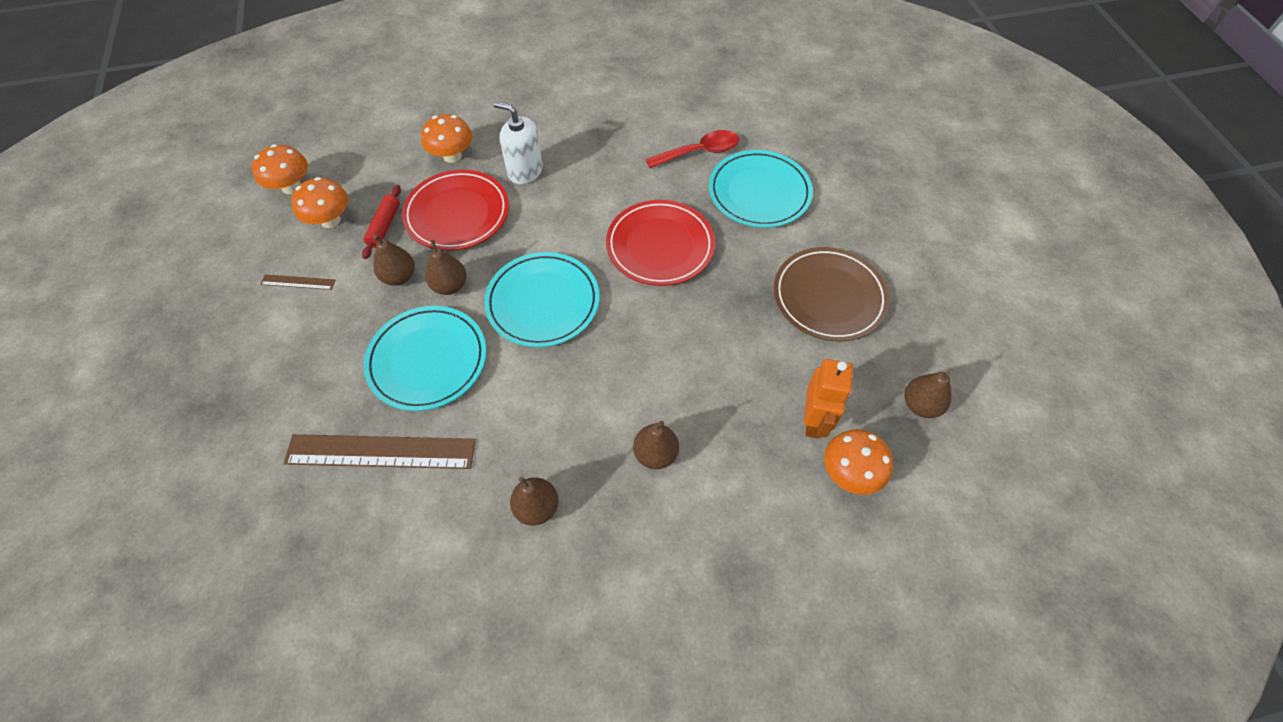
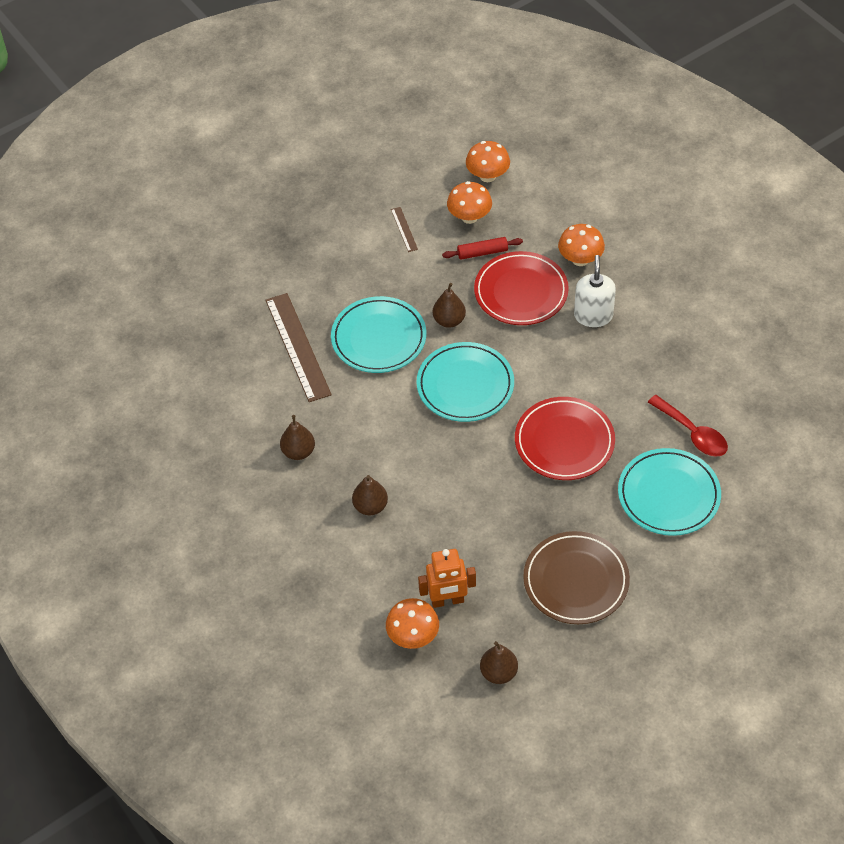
camera: 70 degrees right, 5 degrees down
(399, 277) = (440, 286): brown pear -> none

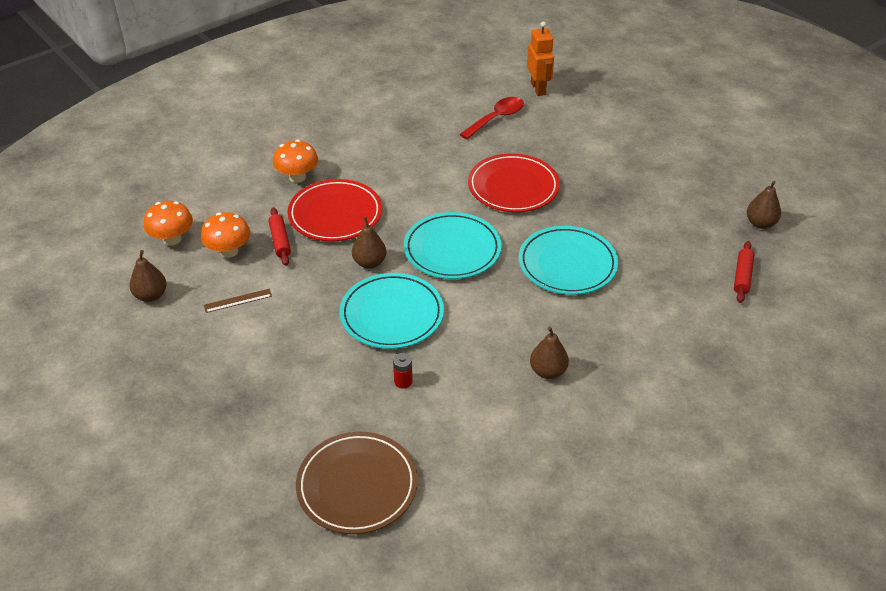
camera: 95 degrees left, 10 degrees down
(298, 346) = (403, 381): brown ruler -> red battery
(370, 506) = (607, 311): brown pear -> brown pear (151, 295)
(413, 636) = (742, 276): orange mushroom -> red rolling pin
(447, 601) = (699, 255): orange robot -> orange robot (538, 89)
(576, 580) = (657, 181): brown plate -> brown plate (357, 486)
(593, 316) = (367, 170): white soap dispenser -> none
(668, 495) = (561, 132): turquoise plate -> turquoise plate (567, 264)

